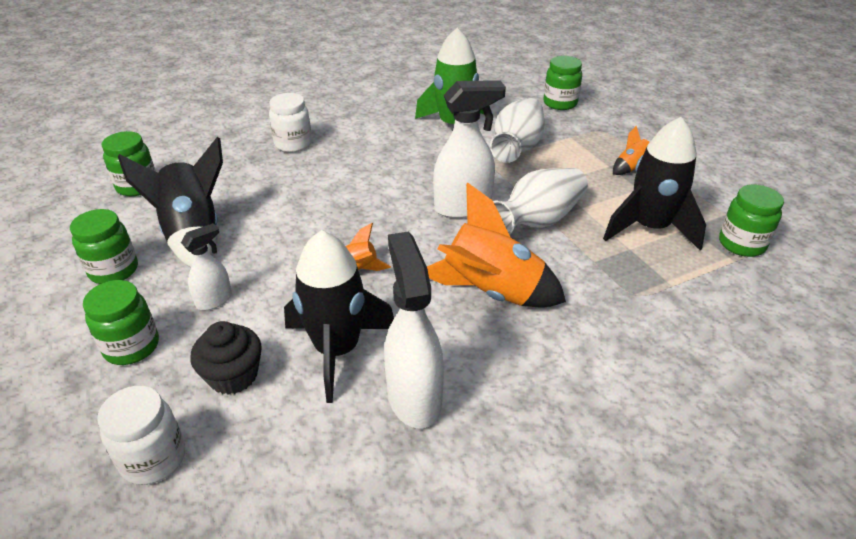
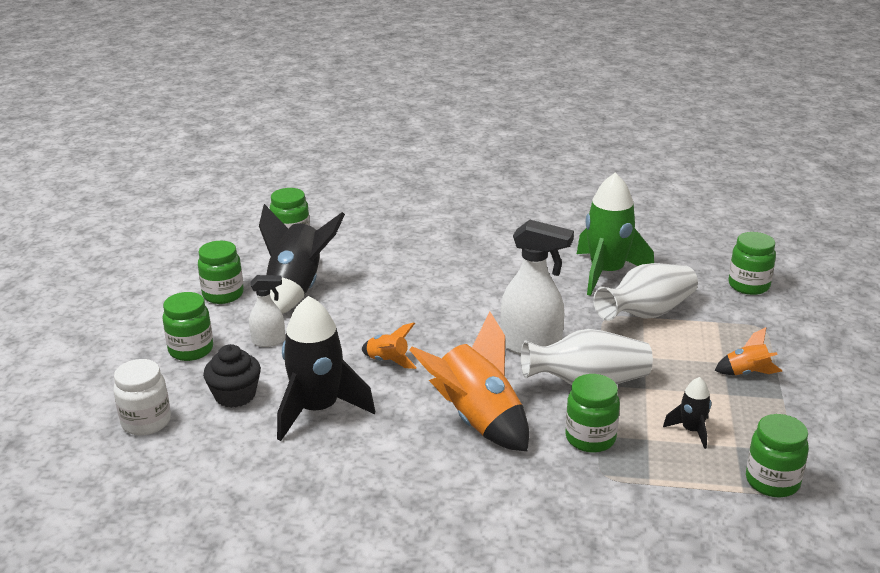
camera: 35 degrees right, 10 degrees down
(293, 144) = (442, 242): white jar -> none
(414, 397) = (338, 463): white spray bottle -> none
(591, 267) = (590, 438): none -> green jar
(649, 228) = (691, 430): black rocket -> black rocket, size x0.48

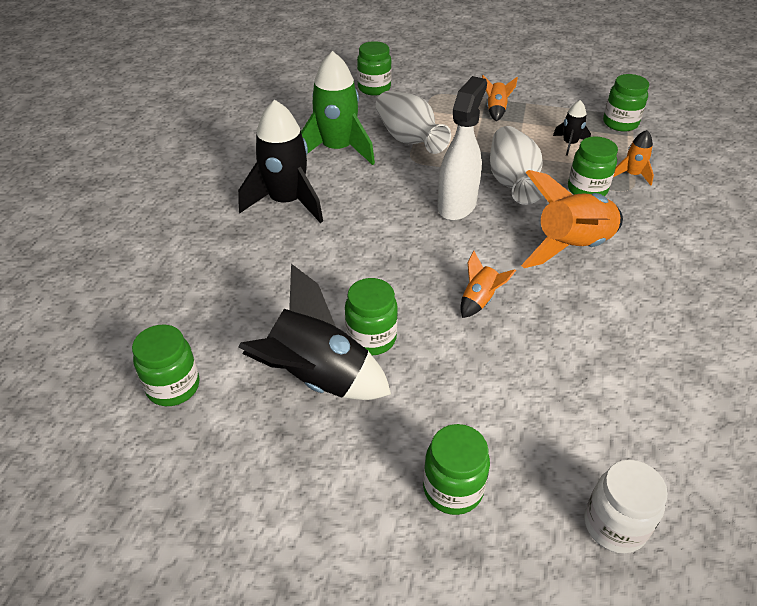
camera: 85 degrees left, 15 degrees up
(223, 295) = (314, 461): green jar -> green jar (371, 338)
(235, 395) = (550, 432): black cupcake -> none
(269, 341) = (436, 403): white spray bottle -> none
(318, 410) = (569, 356): black rocket -> black rocket (287, 202)
(638, 480) = (632, 175): none -> orange rocket

